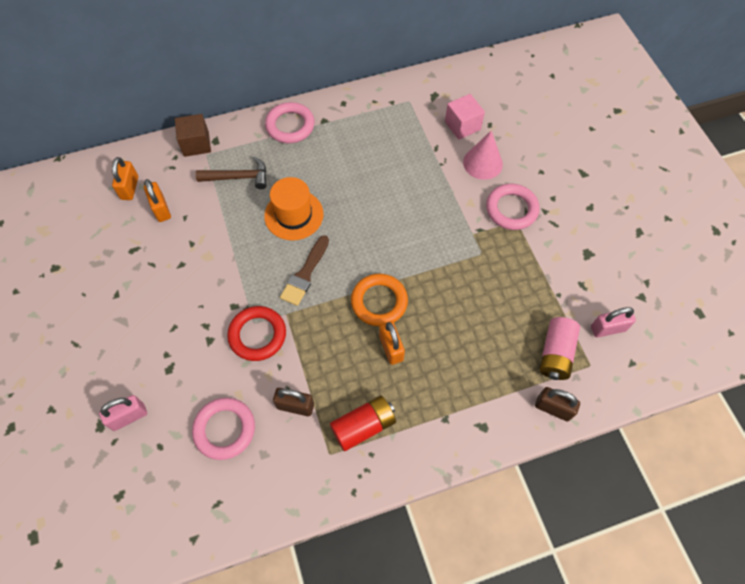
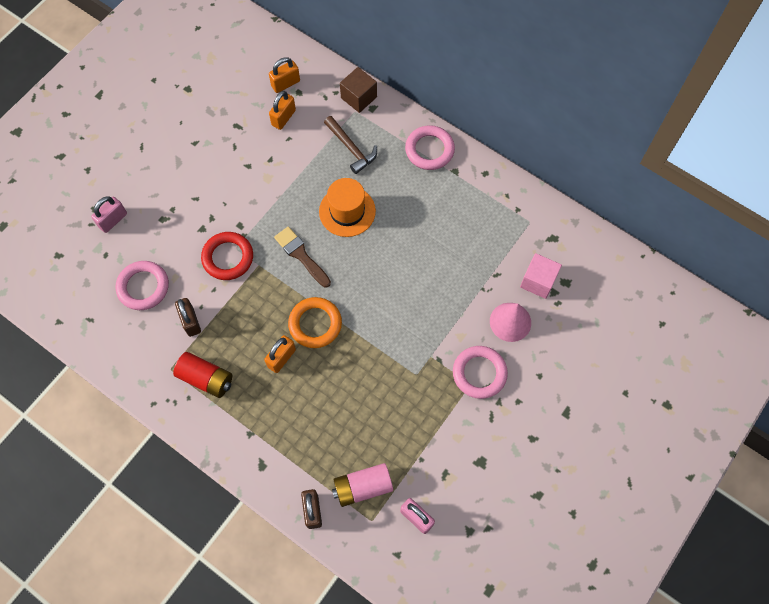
camera: 55 degrees right, 5 degrees up
(129, 417) = (113, 220): pink padlock -> pink padlock turned 75 degrees counterclockwise
(305, 274) = (301, 255): brown brush -> brown brush turned 60 degrees clockwise

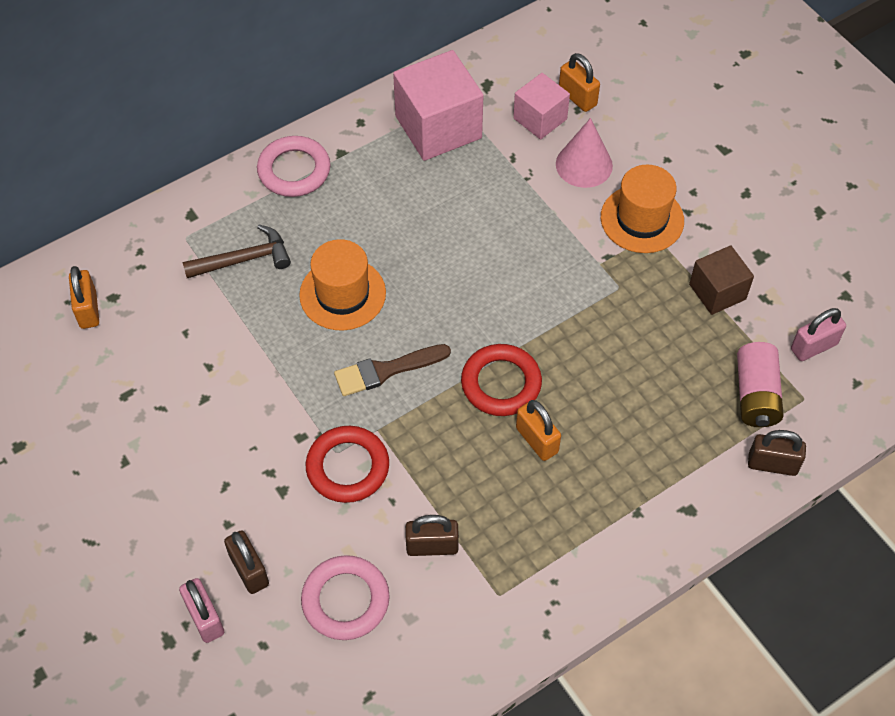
camera: 70 degrees left, 10 degrees down
(147, 231) = (249, 570): none -> brown padlock
(206, 378) = (532, 548): red battery -> none
(283, 118) = (146, 329): orange padlock -> orange padlock (577, 97)
(315, 324) = (501, 383): orange ring -> red ring
(359, 97) = (164, 226): brown cube -> brown cube (717, 292)
(479, 373) = (642, 219): pink ring -> orange hat
(502, 220) = (438, 127): none -> pink cube

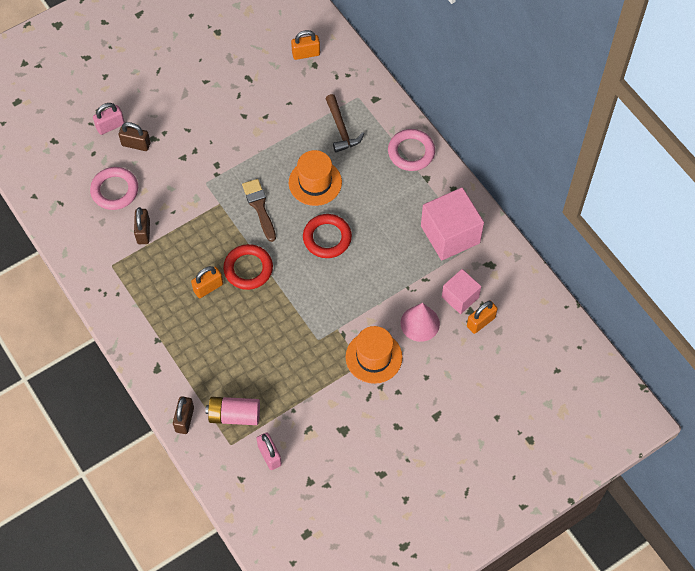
camera: 90 degrees right, 5 degrees up
(249, 570) = (136, 144): brown padlock -> brown padlock turned 45 degrees clockwise
(347, 467) = (195, 189): red ring -> red ring (327, 238)
(717, 292) = (314, 399): brown cube -> none

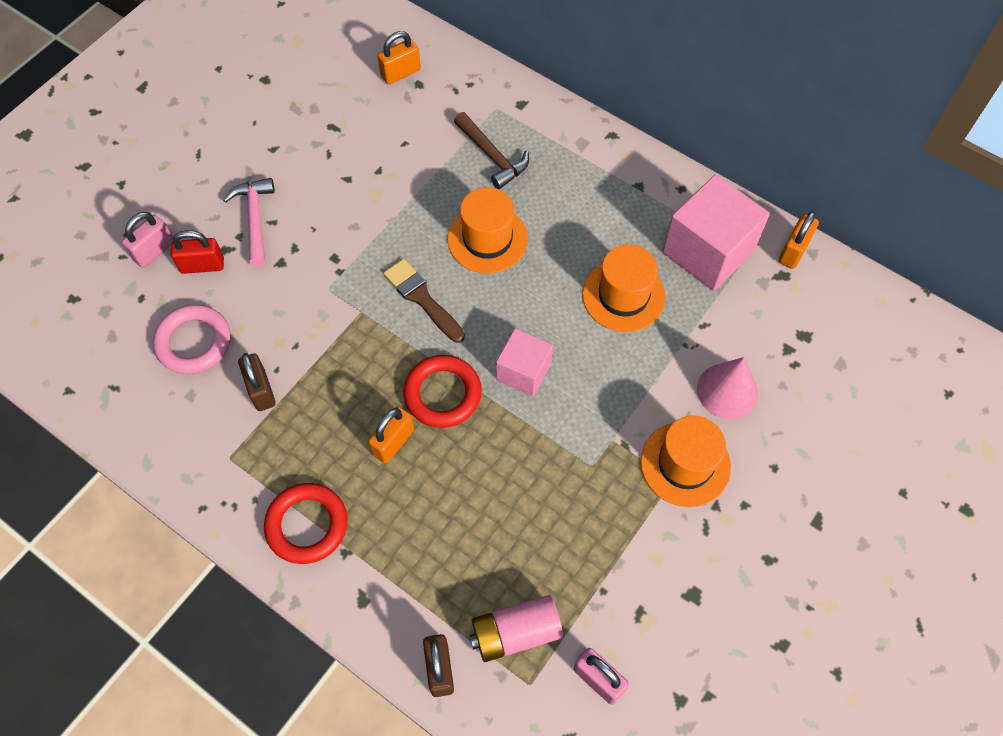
camera: 20 degrees left, 0 degrees up
(136, 144) = (202, 265): brown padlock -> red padlock
(178, 124) = (255, 219): none -> pink hammer
(327, 238) = (539, 311): red ring -> red ring (307, 525)
(383, 245) = (623, 295): none -> orange hat
(411, 152) = (602, 158): pink ring -> none
(460, 297) = (764, 334): pink cube -> pink cube (523, 371)
(480, 322) = (810, 360): orange padlock -> orange padlock (793, 251)

